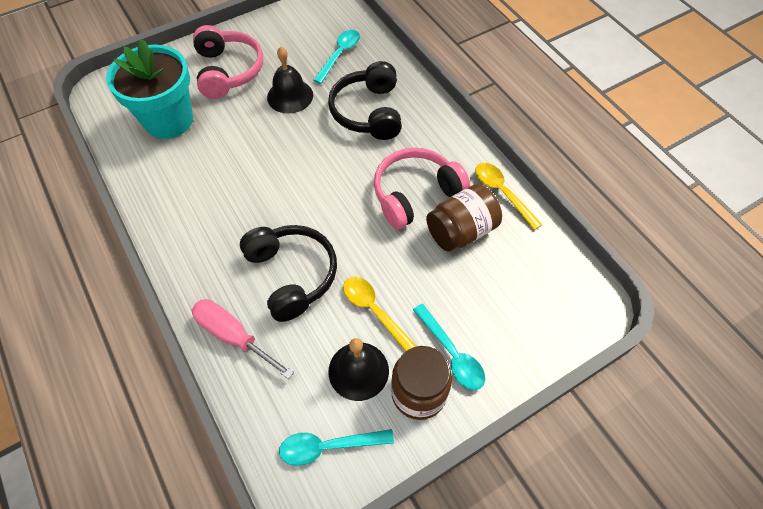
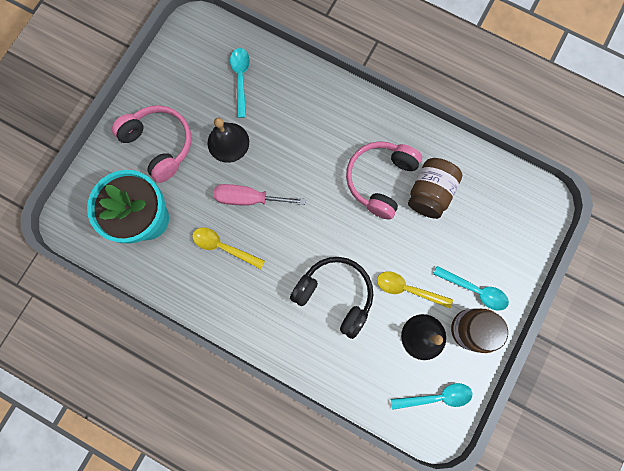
camera: 30 degrees left, 20 degrees up
(233, 336) = (326, 362): pink screwdriver -> pink screwdriver (249, 198)
(328, 446) = (436, 396): turquoise spoon -> turquoise spoon turned 150 degrees counterclockwise
(368, 112) = (300, 124): black headphones -> none
(502, 193) = (440, 145): yellow spoon -> yellow spoon (223, 247)

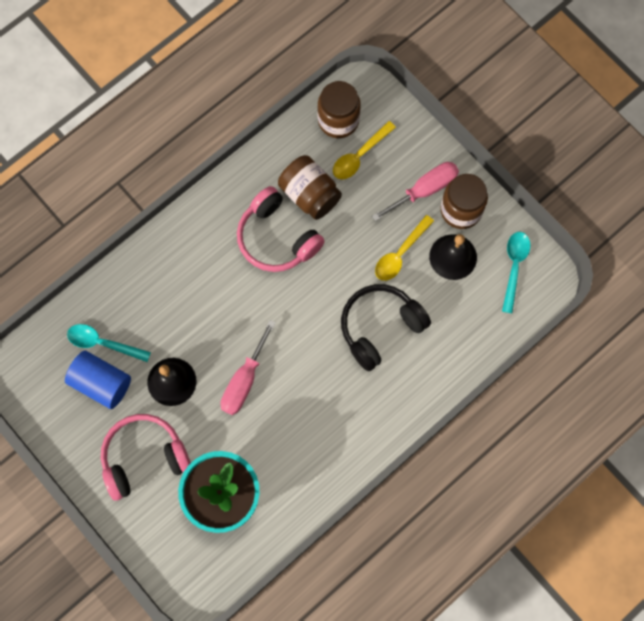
camera: 70 degrees left, 5 degrees down
(208, 90) = (101, 383): none -> blue cylinder
(223, 247) = (287, 425): yellow spoon -> yellow spoon (359, 156)
(475, 290) = (424, 190): turquoise spoon -> pink screwdriver
(506, 193) = (338, 120): none -> brown jar

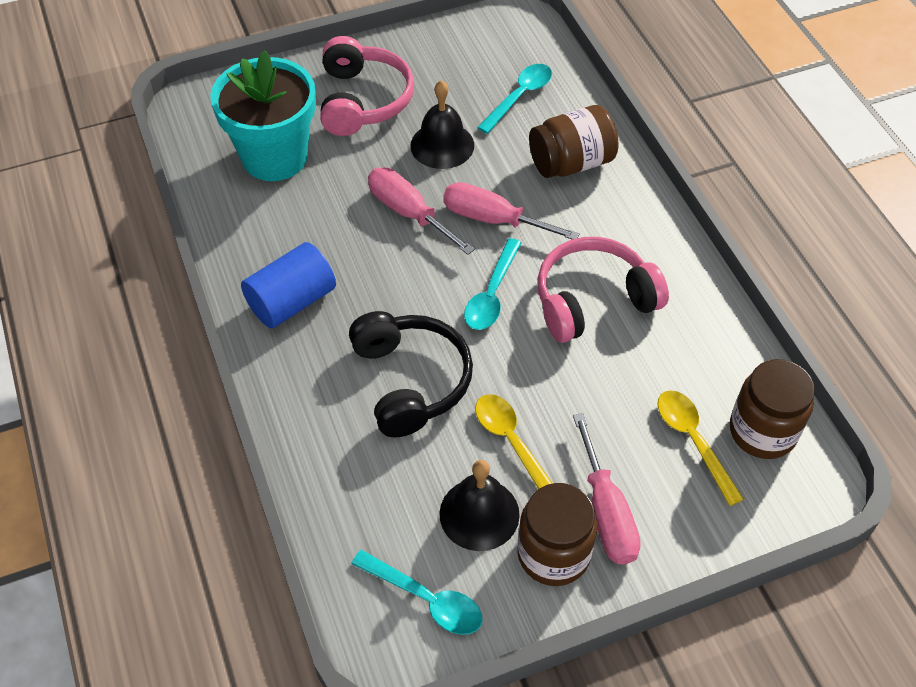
camera: 110 degrees right, 20 degrees down
(101, 383) = (470, 85): blue cylinder -> blue cylinder (292, 301)
(230, 322) = (493, 219): none -> pink screwdriver
(295, 301) = (492, 294): none -> turquoise spoon
(310, 195) = (647, 358): brown jar -> brown jar (571, 163)

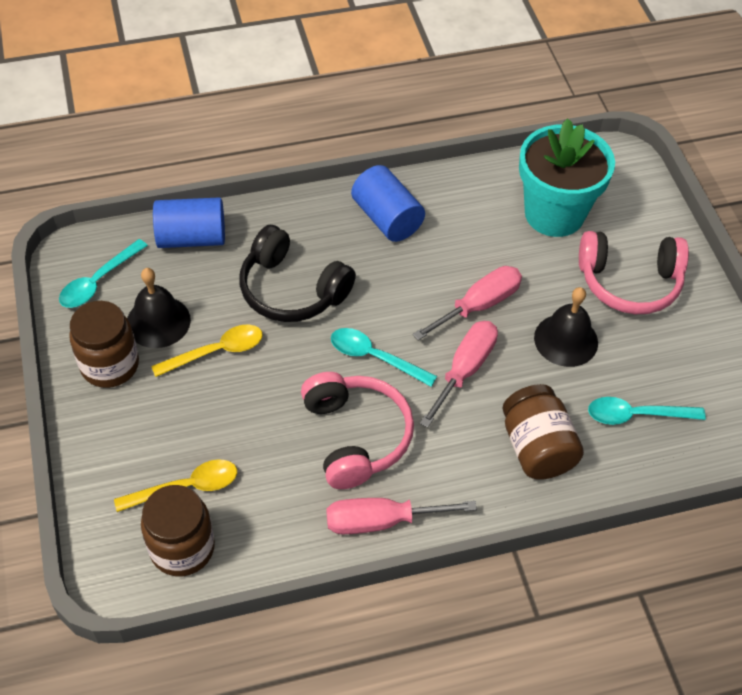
camera: 95 degrees right, 0 degrees up
(340, 502) = (192, 238): none -> blue cylinder
(410, 381) = (292, 290): black headphones -> black headphones turned 45 degrees clockwise
(519, 97) = (636, 415): turquoise spoon -> turquoise spoon turned 135 degrees clockwise
(606, 512) = (135, 407): pink screwdriver -> pink screwdriver (381, 521)

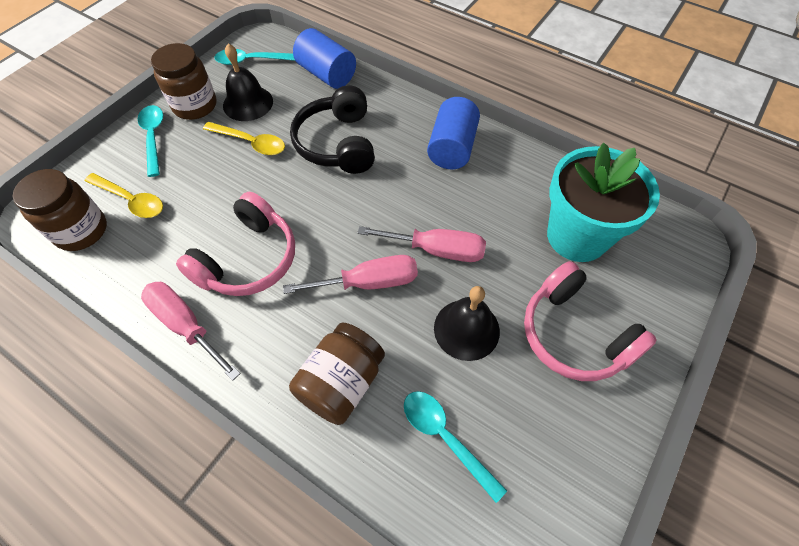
camera: 50 degrees right, 5 degrees up
(374, 357) = (326, 223): turquoise spoon -> turquoise spoon (153, 137)

